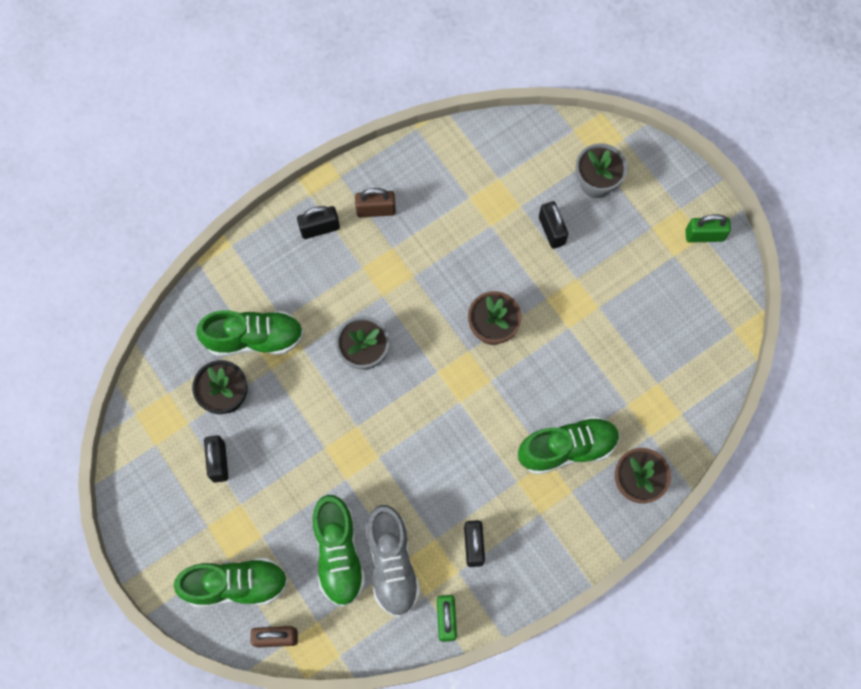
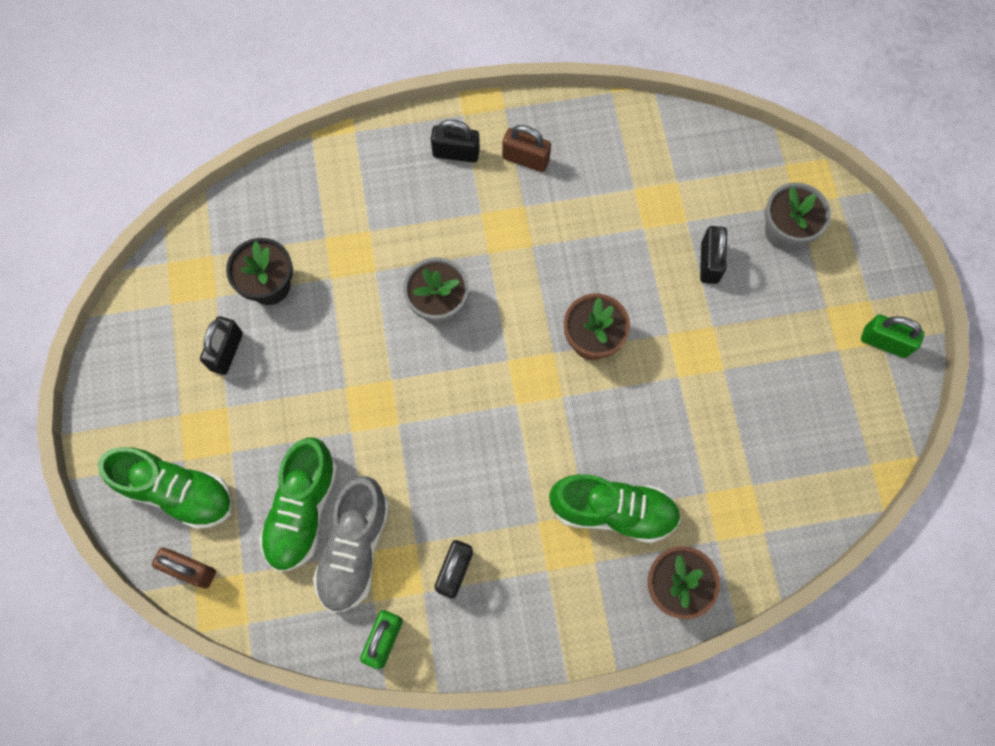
camera: 25 degrees right, 0 degrees up
(254, 338) = (329, 238): green shoe -> none

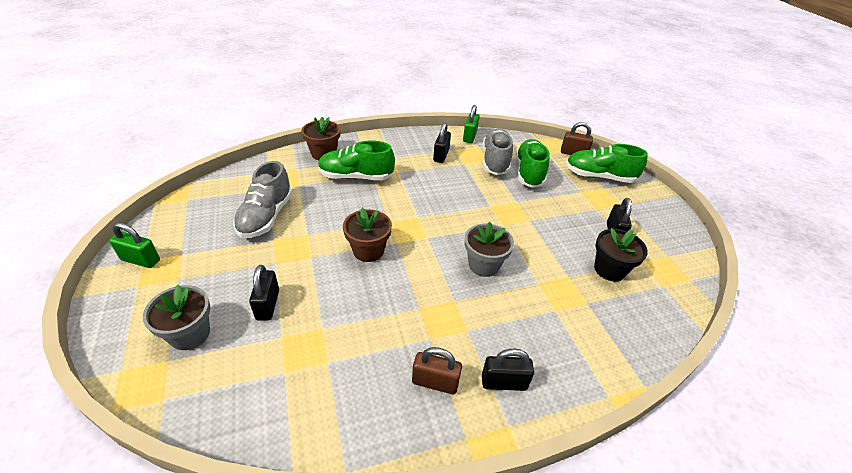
camera: 170 degrees right, 30 degrees down
(743, 417) = (266, 217): none -> grey shoe

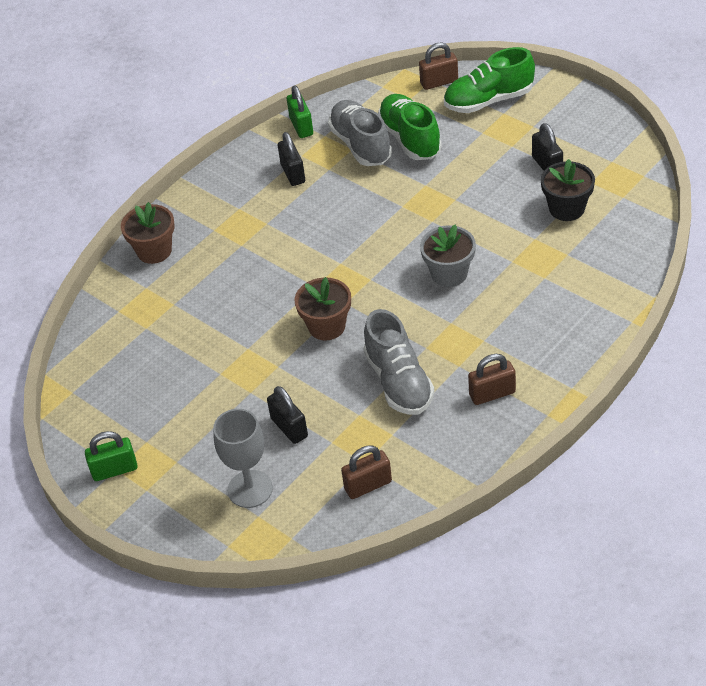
camera: 25 degrees left, 5 degrees up
(190, 334) = (250, 489): grey flower pot -> grey goblet
(264, 395) = (368, 485): none -> brown padlock
(266, 217) = (183, 357): grey shoe -> grey shoe (398, 381)
(356, 177) = (225, 257): green shoe -> none
(504, 382) = (545, 361): black padlock -> none

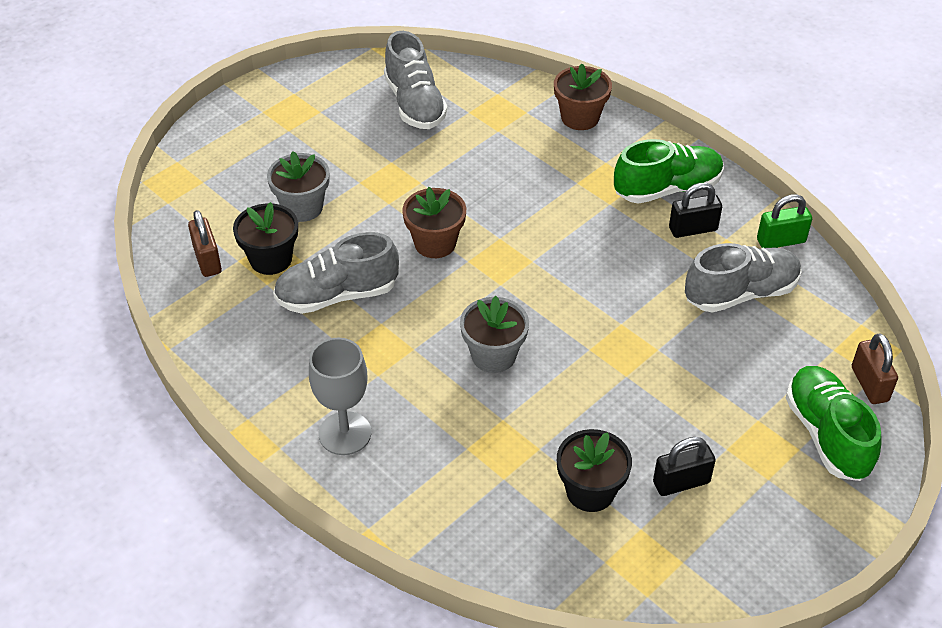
camera: 90 degrees right, 0 degrees up
(114, 470) = (293, 92): green padlock -> none
(134, 369) = (414, 104): none -> grey shoe
(250, 489) = (236, 177): grey goblet -> grey goblet (345, 433)
(289, 428) = (302, 207): black padlock -> grey flower pot
(361, 437) = (271, 259): none -> black flower pot
(410, 139) = (749, 342): green shoe -> green shoe (667, 189)
(492, 394) = (294, 372): brown padlock -> none

